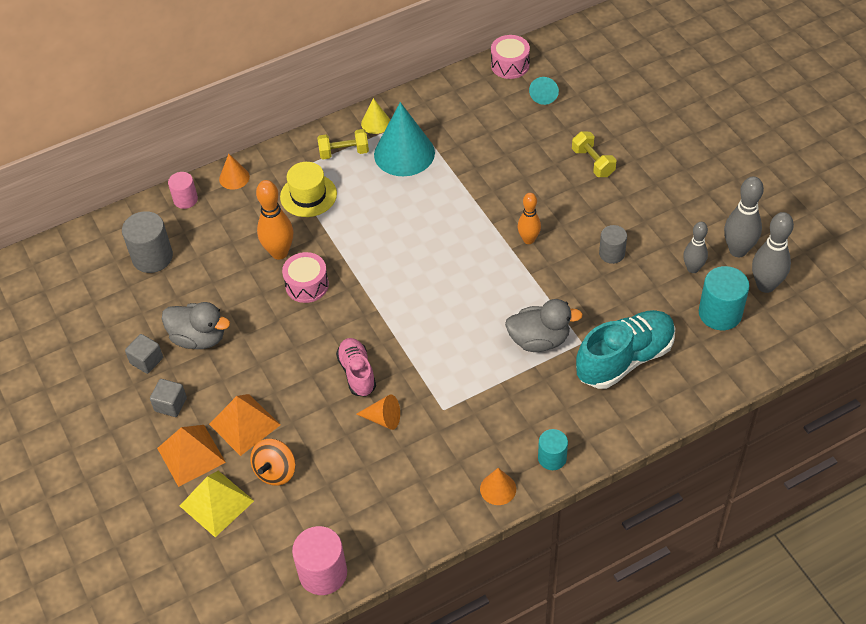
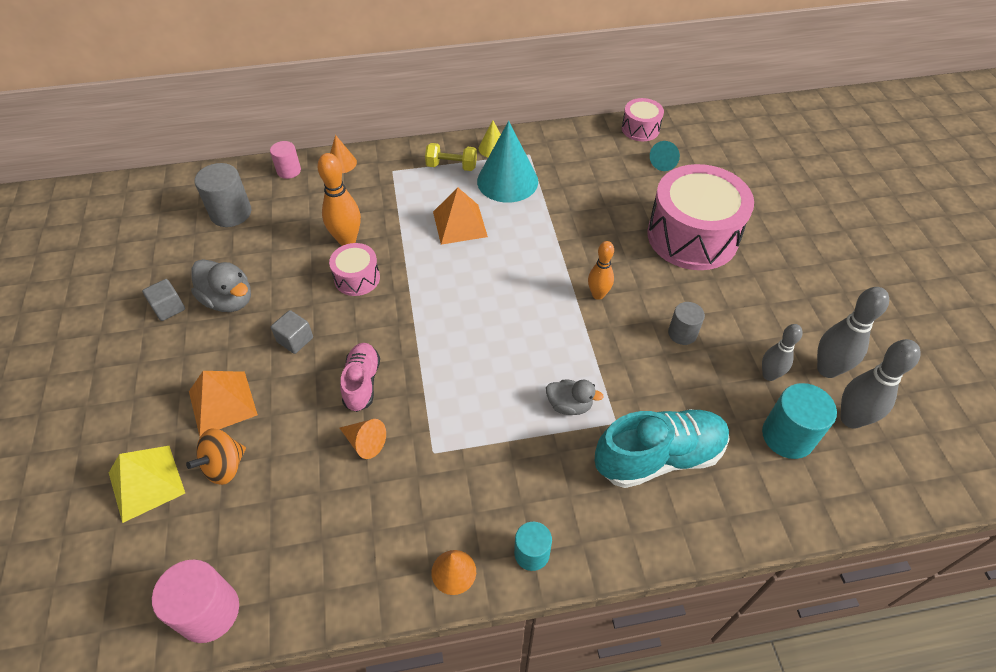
camera: 15 degrees right, 0 degrees up
(170, 404) = (164, 359): grey cube -> grey cube (295, 340)
(191, 455) = (152, 419): orange pyramid -> orange pyramid (459, 224)
(308, 195) = (400, 195): yellow hat -> none
(539, 340) = (569, 405): grey duck -> grey duck, size x0.65
(593, 162) = (692, 236): yellow dumbbell -> pink drum

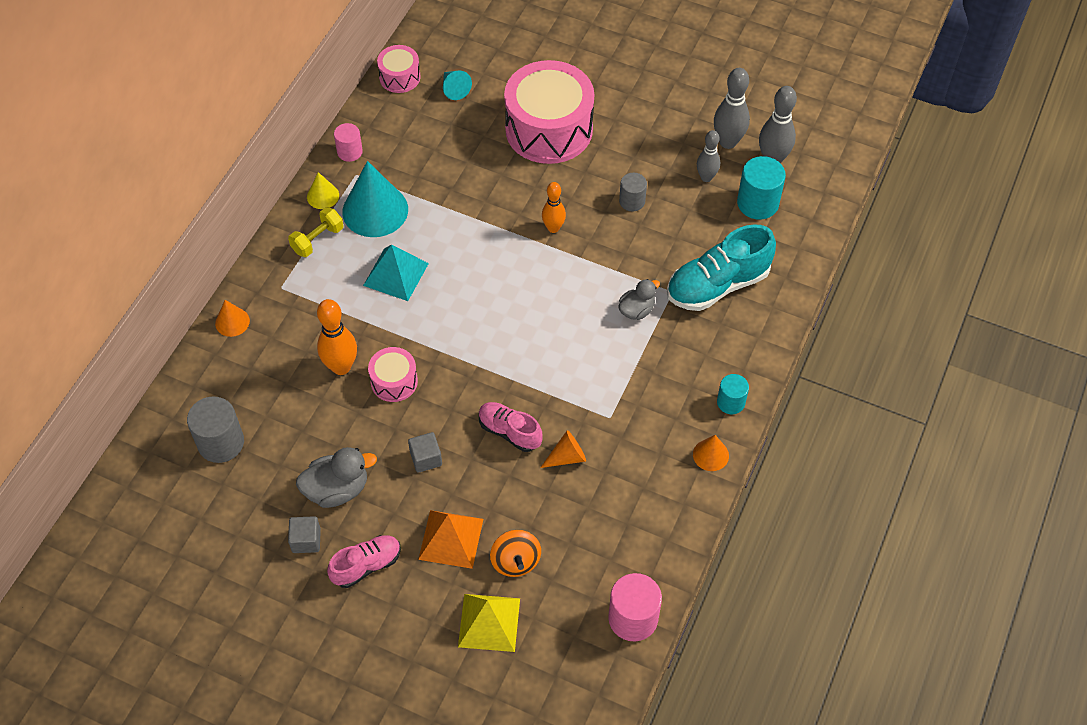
camera: 55 degrees left, 5 degrees up
(164, 359) = (366, 565): none -> pink shoe
(289, 171) = (202, 370): pink cylinder -> pink cylinder (350, 152)
(459, 224) = (395, 274): orange pyramid -> turquoise pyramid
(659, 457) = (717, 285): turquoise shoe -> turquoise shoe turned 135 degrees counterclockwise

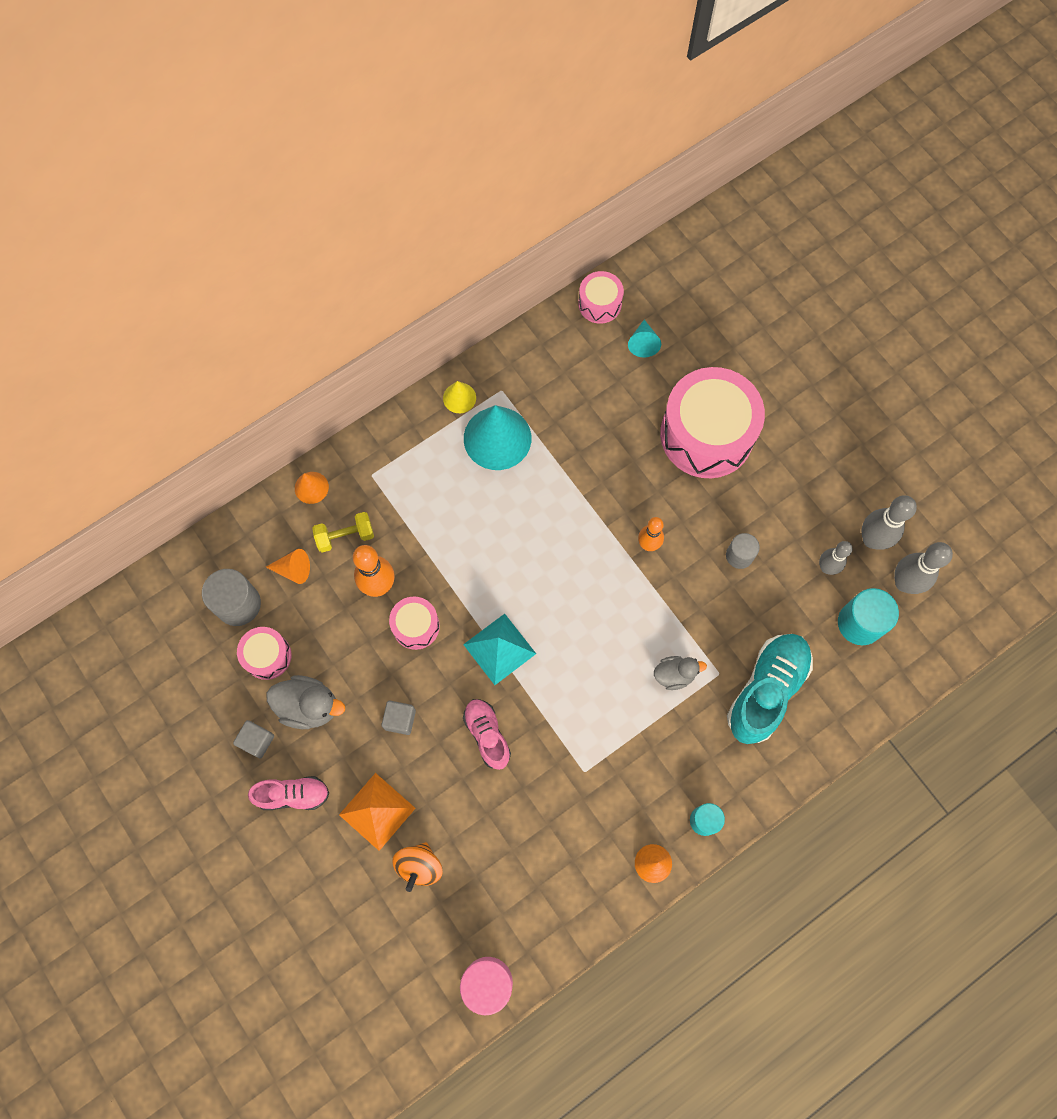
camera: 30 degrees right, 15 degrees up
(274, 469) = (267, 656): none -> pink drum
(317, 240) = (429, 442): yellow dumbbell -> yellow dumbbell (345, 536)
(350, 152) = (509, 363): pink cylinder -> none
(395, 274) = (478, 516): turquoise pyramid -> turquoise pyramid (499, 649)
(489, 622) = (364, 911): yellow pyramid -> none
(567, 457) = (523, 790): orange cone -> orange cone (293, 569)
(717, 285) = (766, 690): turquoise shoe -> turquoise shoe turned 120 degrees clockwise

